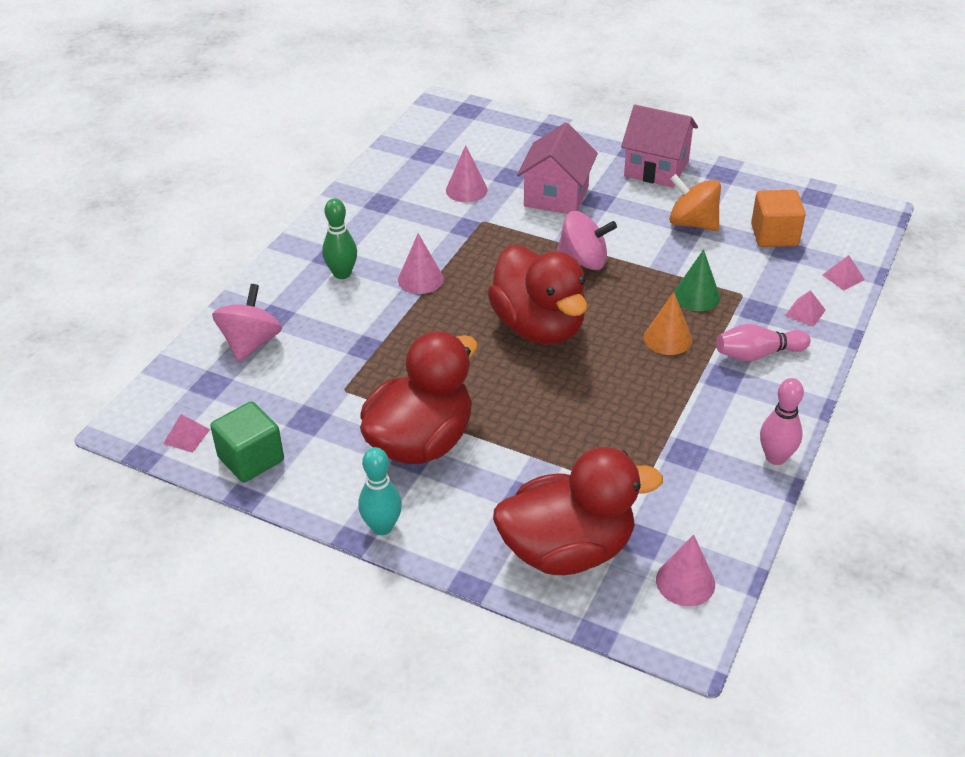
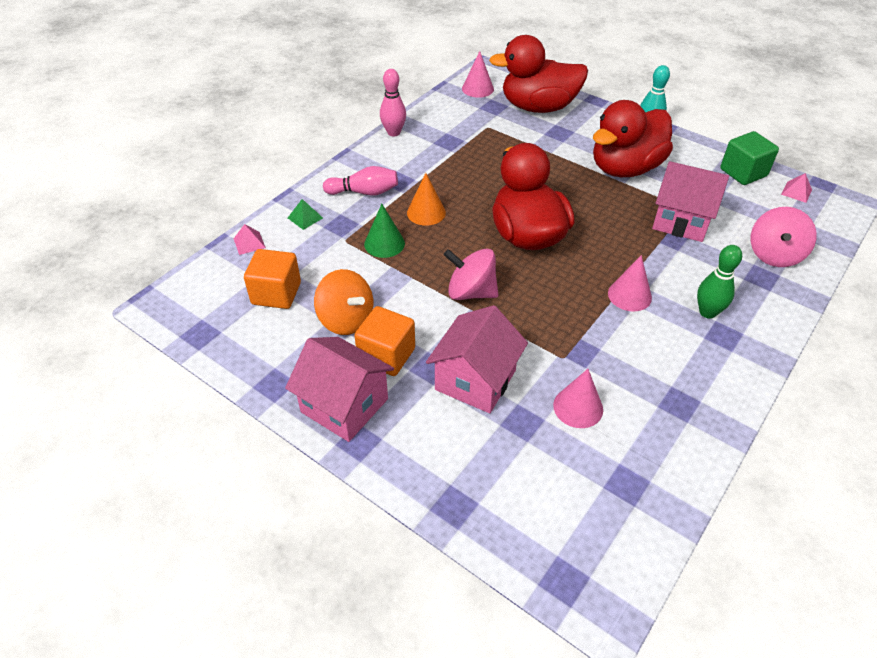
camera: 170 degrees left, 5 degrees up
(352, 371) = (681, 220): none -> pink house
(640, 203) = (386, 355): none -> orange cube
(805, 312) = (305, 218): pink pyramid -> green pyramid

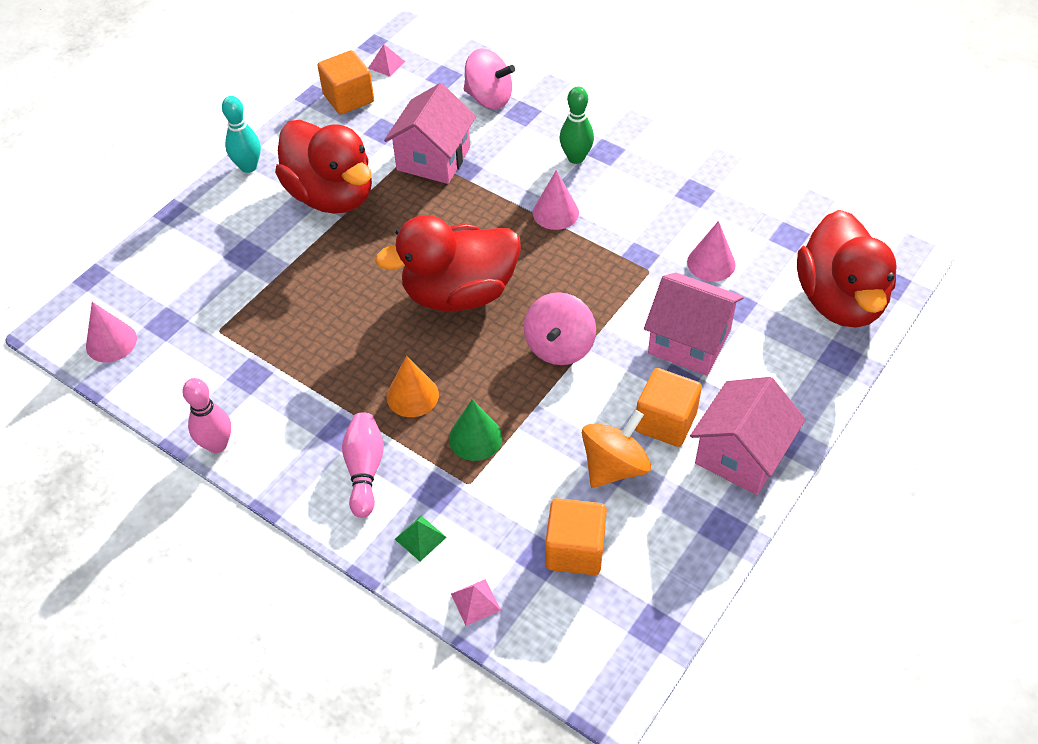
camera: 90 degrees left, 5 degrees up
(538, 107) = (177, 272): red duck -> red duck (840, 300)
(743, 172) = (348, 98): green cube -> orange cube

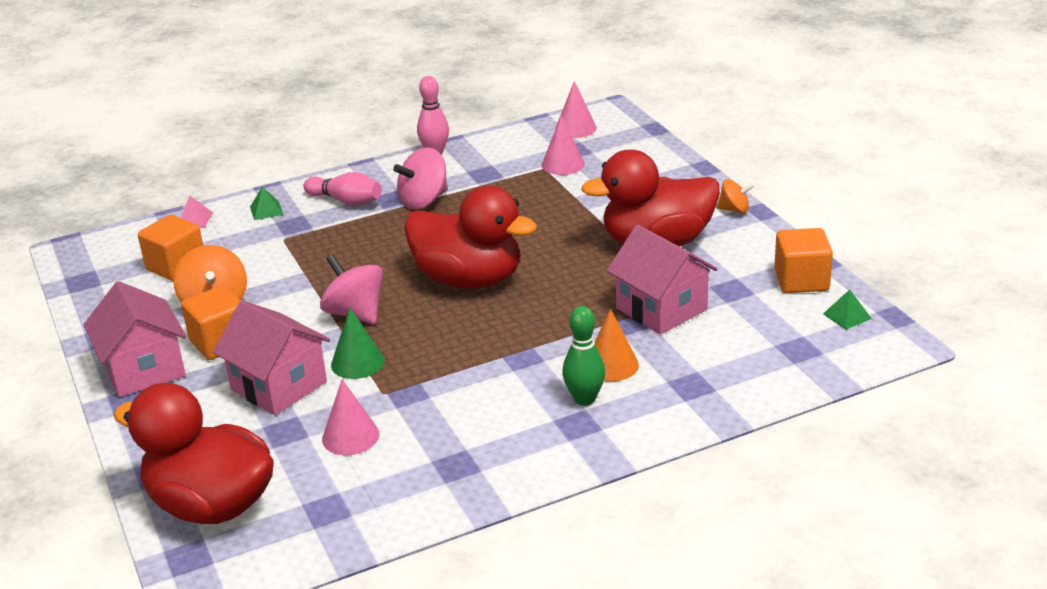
camera: 120 degrees right, 20 degrees down
(248, 167) = (734, 209): turquoise bowling pin -> orange spinning top
(386, 64) = (847, 316): pink pyramid -> green pyramid
(412, 395) = (388, 234): orange cone -> orange cone (611, 365)
(459, 293) = (469, 279): red duck -> red duck turned 105 degrees clockwise
(475, 438) = (317, 251): green cone -> green cone (357, 362)
(489, 98) = (734, 369): pink spinning top -> pink spinning top (424, 201)
(555, 212) = (516, 360): pink cone -> pink cone (563, 164)
(689, 342) = (279, 385): pink house -> pink house turned 75 degrees clockwise

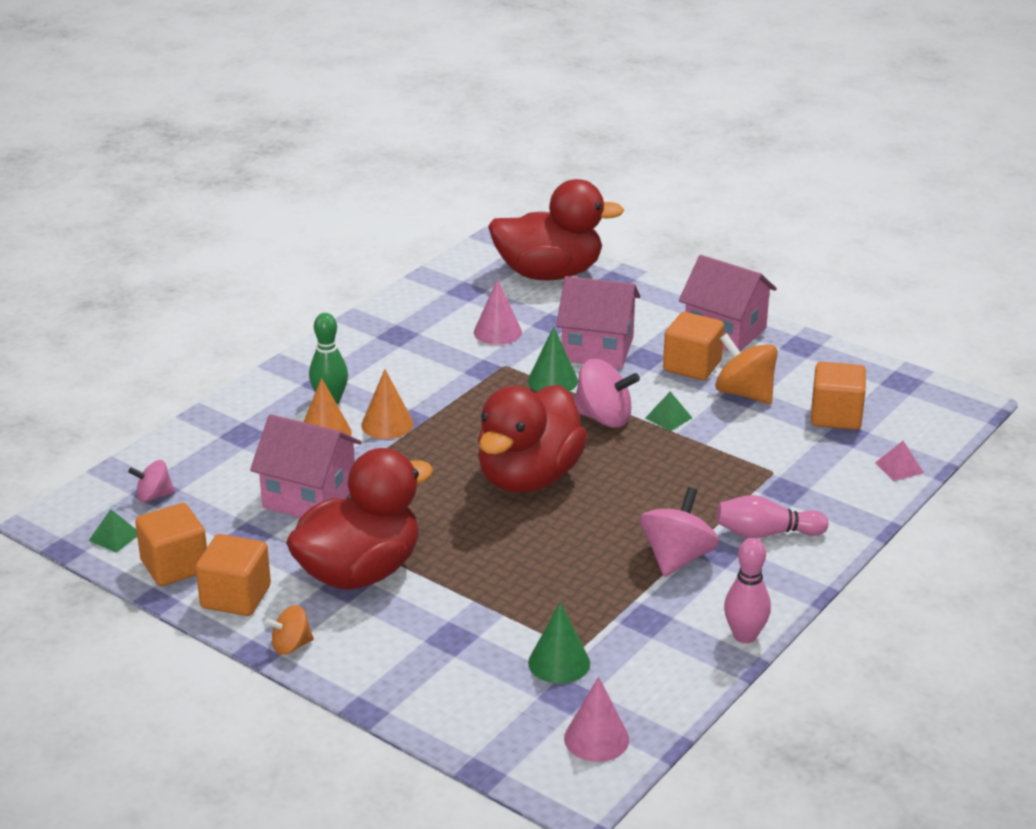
camera: 150 degrees right, 0 degrees up
(266, 210) = (839, 498): green pyramid -> green pyramid (668, 418)
(469, 279) = (528, 477): red duck -> red duck turned 60 degrees counterclockwise
(547, 359) = (387, 424): none -> orange cone
(563, 164) = (559, 662): pink cone -> green cone
(760, 248) = (236, 597): none -> orange cube
(801, 344) = (154, 496): none -> pink spinning top

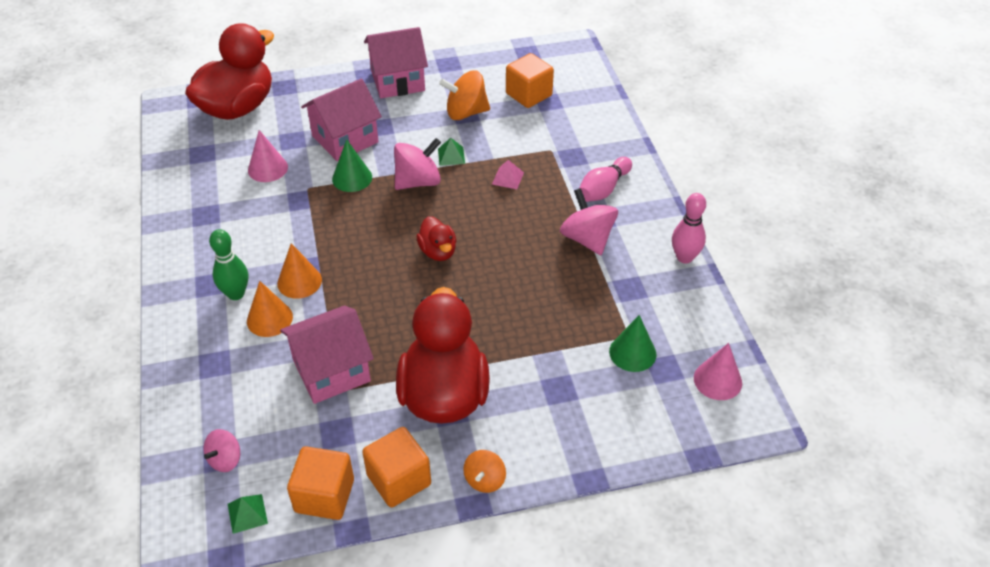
camera: 50 degrees left, 15 degrees up
(528, 477) = (438, 251): red duck -> red duck, size x0.47
(692, 366) = (413, 114): orange cube -> none
(899, 467) = (601, 104): pink pyramid -> pink pyramid (508, 178)

